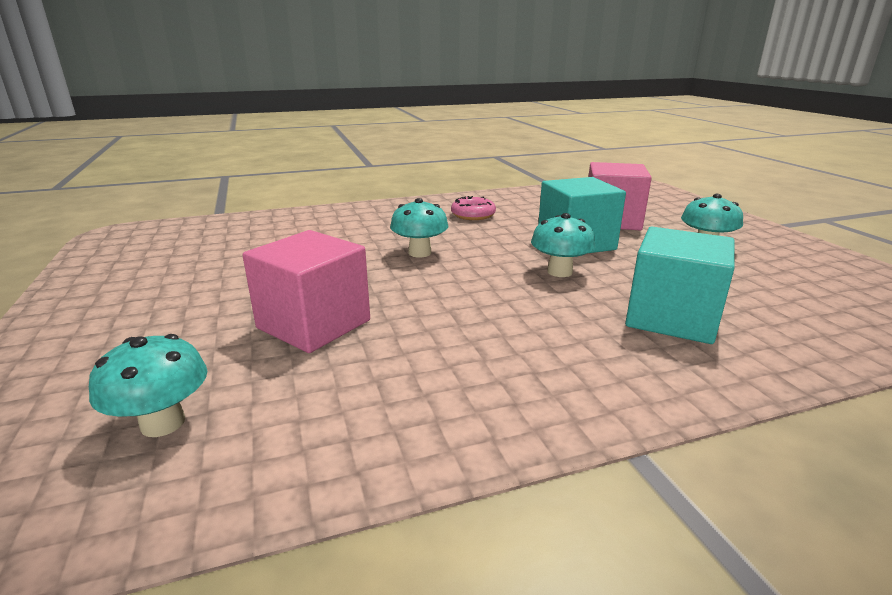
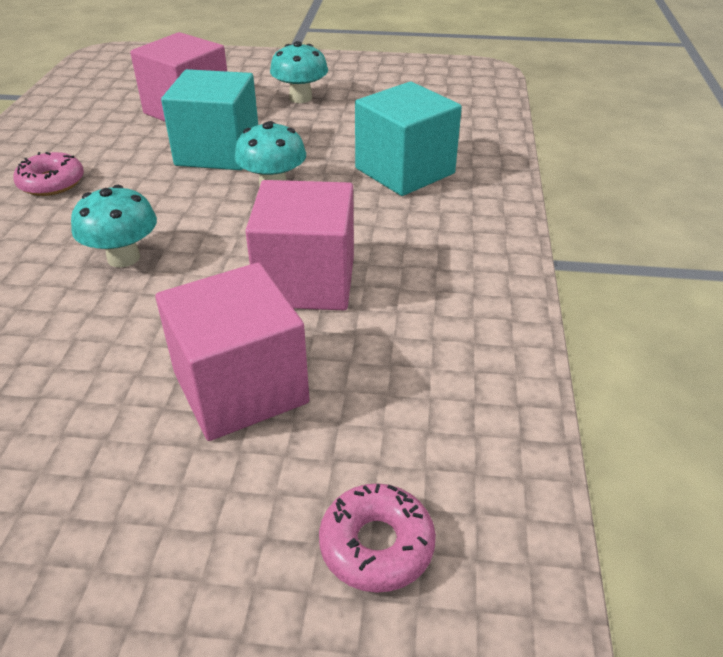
camera: 65 degrees left, 15 degrees up
(163, 423) = (376, 545): turquoise mushroom -> pink donut
(452, 316) = (306, 281): none -> pink cube

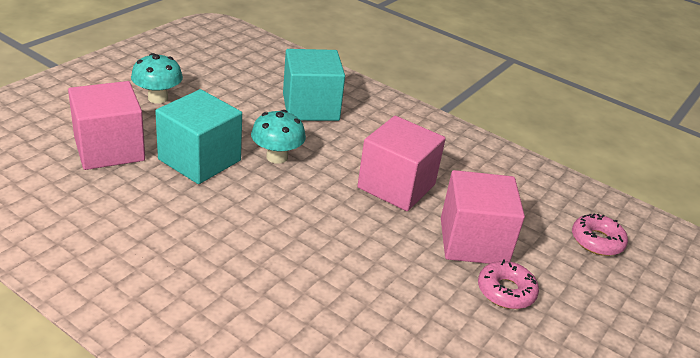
camera: 65 degrees left, 5 degrees down
(51, 183) = (154, 249): pink donut -> pink donut (506, 291)
(123, 257) = (306, 244): turquoise mushroom -> none

